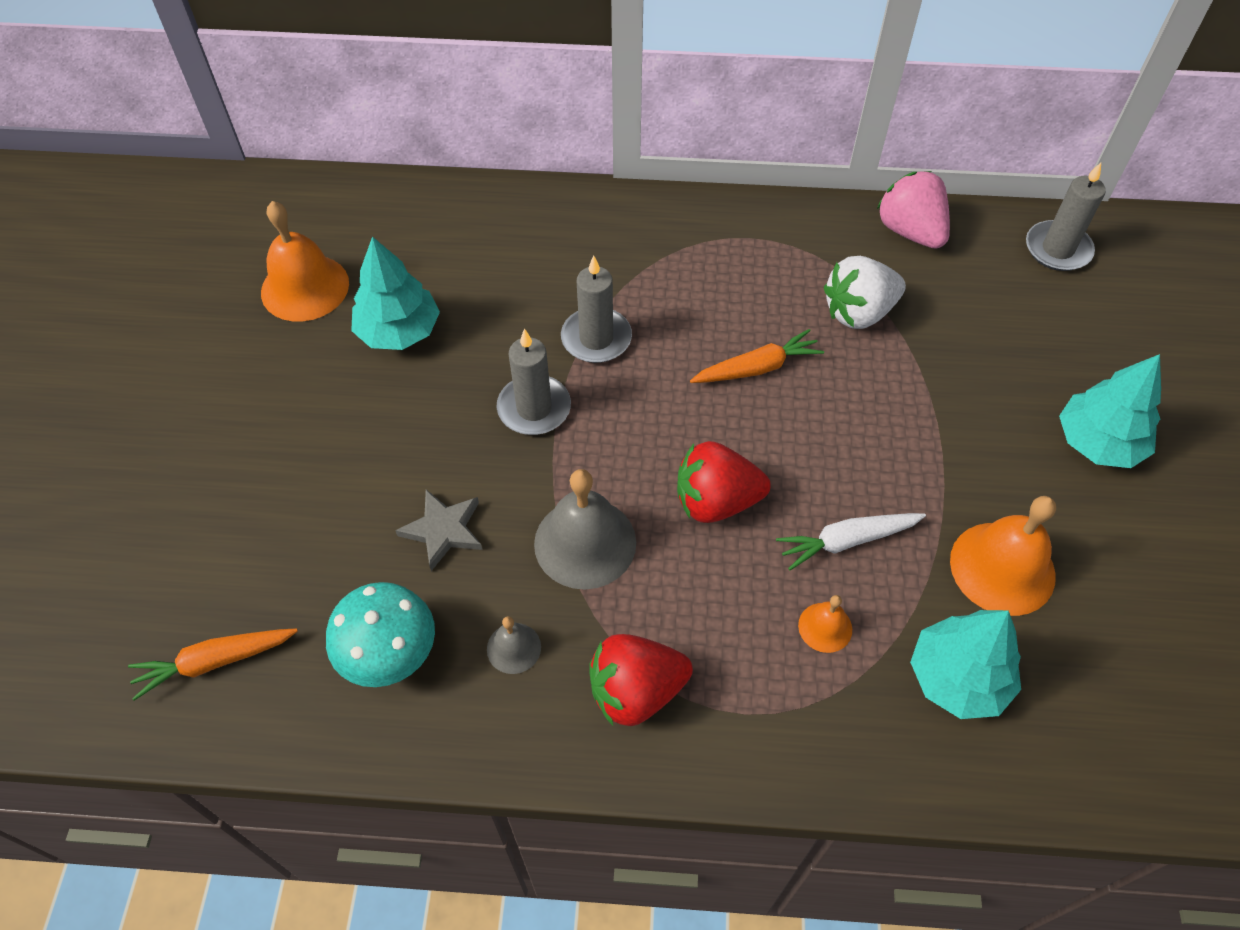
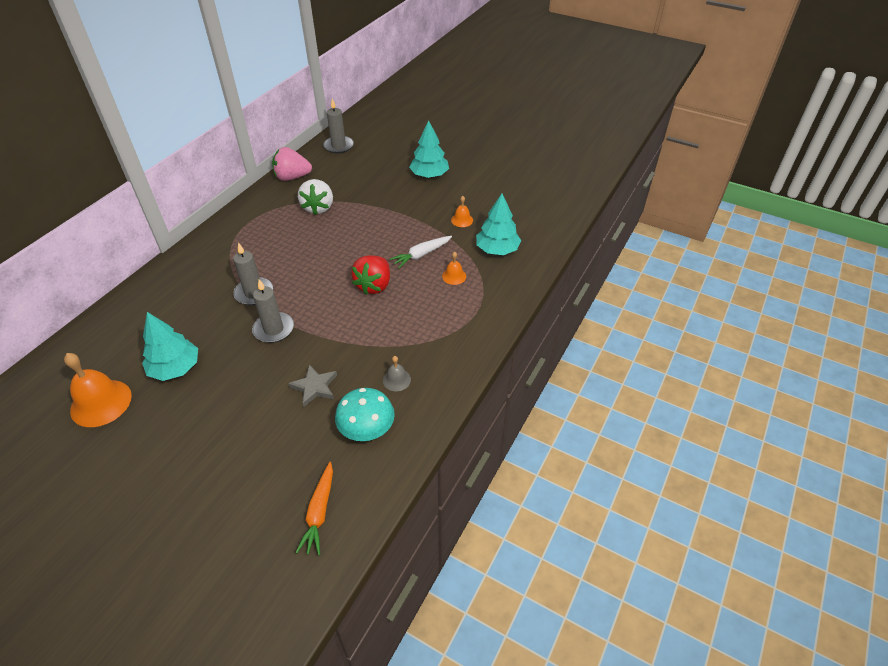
camera: 65 degrees left, 10 degrees down
(585, 542) = (361, 336): grey bell -> none
(636, 691) = (445, 344): red strawberry -> none
(757, 368) = (318, 247): orange carrot -> none
(847, 541) = (421, 255): white carrot -> white carrot turned 45 degrees clockwise
(1002, 568) = (462, 220): orange bell -> orange bell, size x0.50

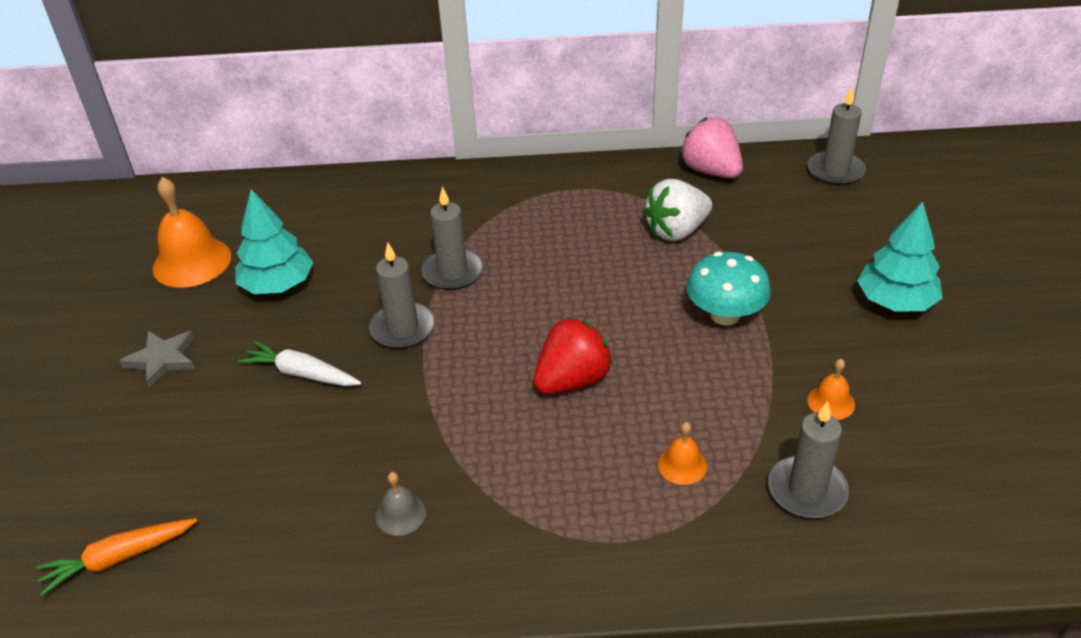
camera: 60 degrees right, 5 degrees down
(314, 387) = (328, 429): grey star -> grey star (162, 359)
(367, 430) = (284, 532): turquoise mushroom -> turquoise mushroom (725, 315)
(374, 285) = (572, 380): red strawberry -> red strawberry turned 150 degrees clockwise
(421, 255) = (692, 397): white carrot -> white carrot (302, 374)
(497, 250) = (807, 490): turquoise tree -> grey candle

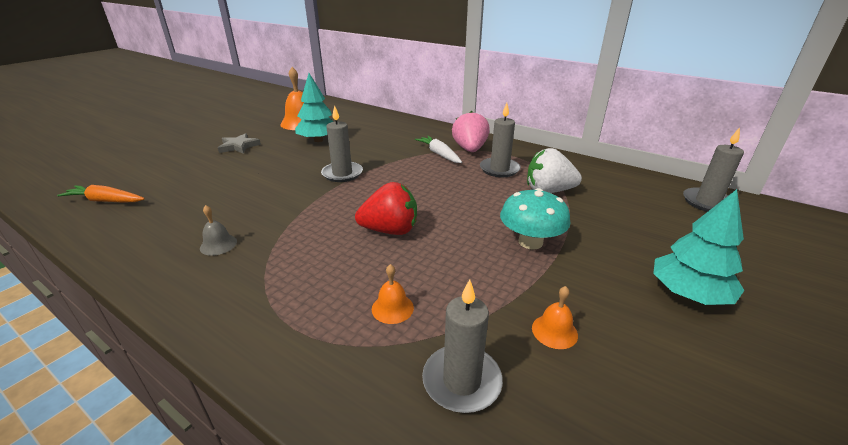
camera: 35 degrees right, 10 degrees down
(302, 374) = (276, 171): white carrot -> white carrot (439, 154)
(453, 272) = (398, 163): grey candle -> grey candle (499, 169)
(711, 171) = (606, 173): pink strawberry -> pink strawberry (470, 149)

